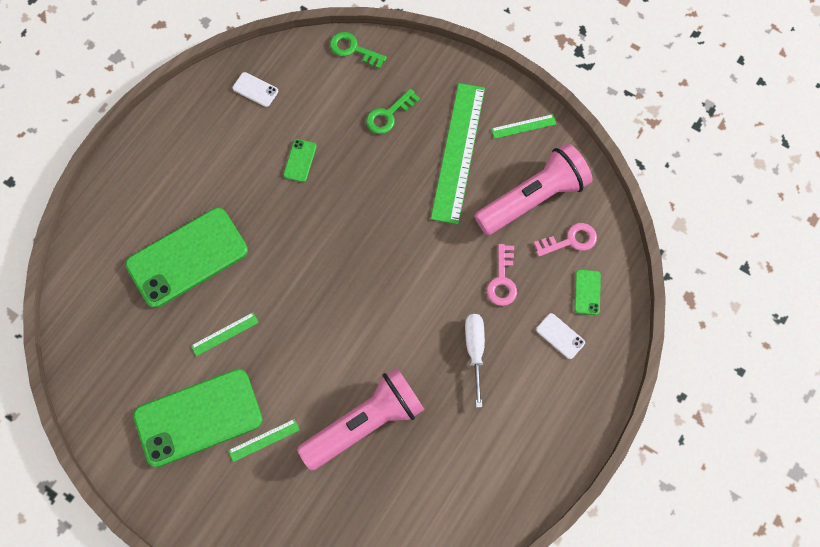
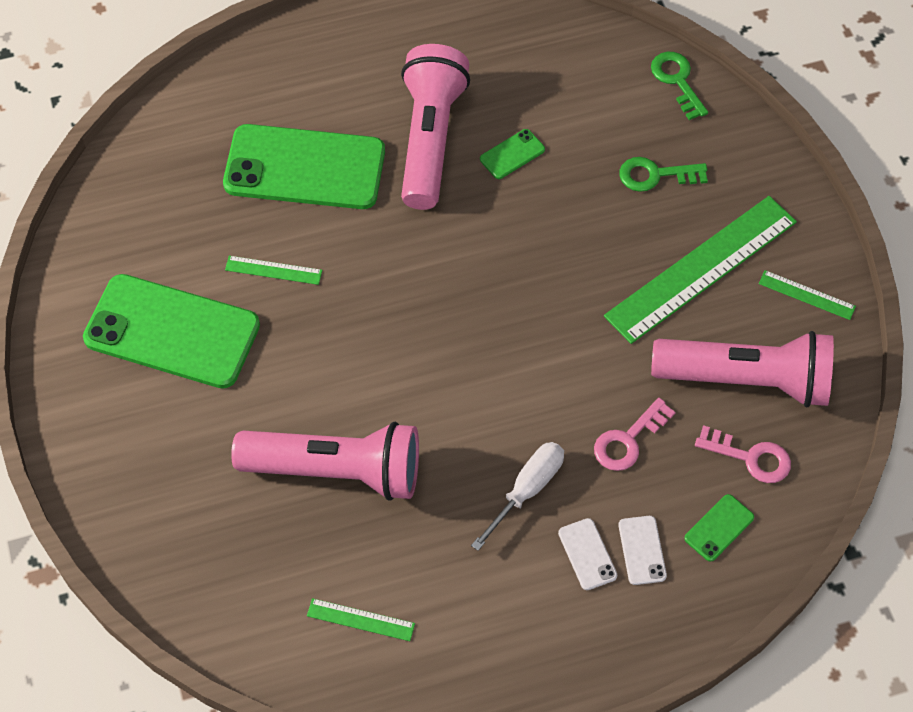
camera: 40 degrees right, 10 degrees down
(245, 186) = (429, 139): none -> pink flashlight
(255, 89) = (529, 51): white phone -> white phone (587, 554)
(264, 440) = (216, 405): green ruler -> green ruler (360, 620)

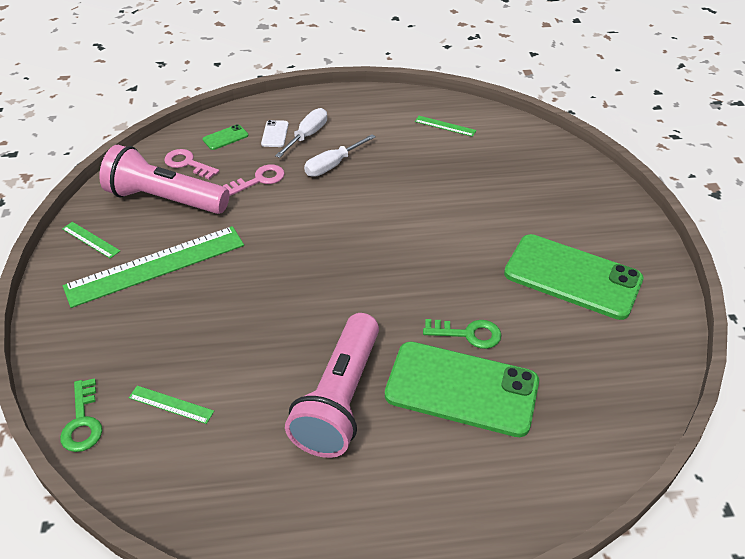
camera: 170 degrees left, 15 degrees down
(273, 270) = (492, 308): green ruler -> green ruler (171, 404)
(337, 470) = (452, 187): pink flashlight -> none
(512, 154) = (268, 373): green phone -> none
(587, 554) = (307, 136): white phone -> white screwdriver
(656, 175) = (152, 338): green key -> green key (468, 334)

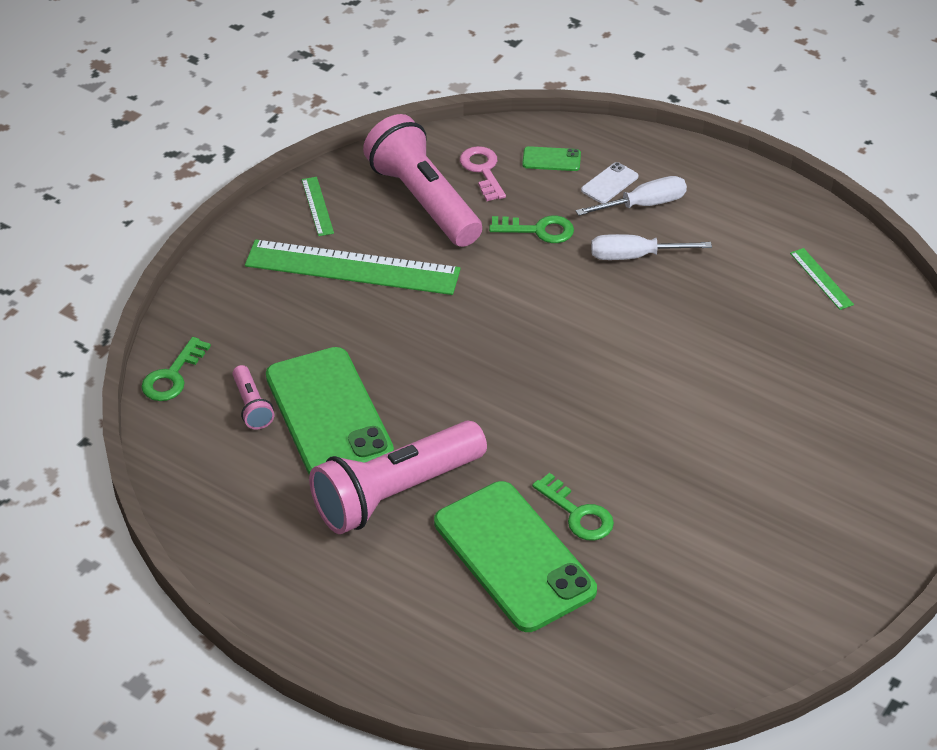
camera: 40 degrees right, 0 degrees up
(171, 404) = (252, 406): green ruler -> pink flashlight
(259, 180) = (538, 230): pink key -> green key
(572, 276) = (758, 529): green phone -> green phone (329, 414)

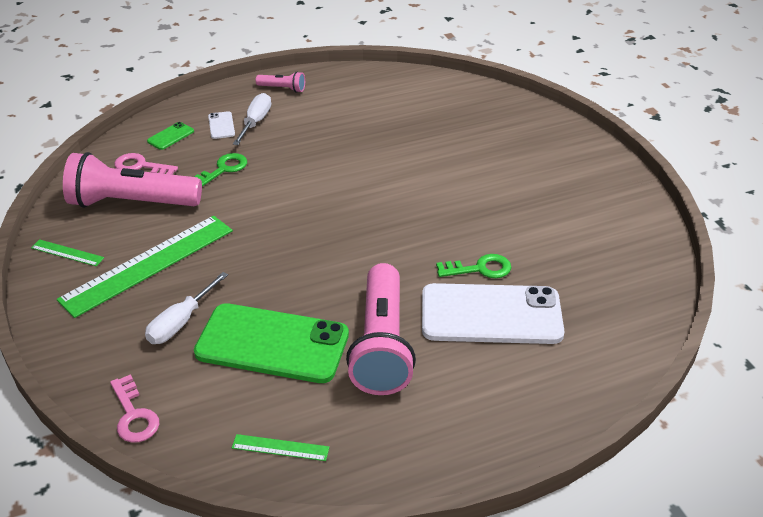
camera: 55 degrees left, 5 degrees down
(172, 376) = (133, 415): green key -> pink key
(252, 406) = (218, 382): pink flashlight -> pink flashlight (283, 89)
(514, 556) = (491, 314): green phone -> white phone
(635, 256) = (292, 145): white screwdriver -> white screwdriver (181, 322)
(821, 278) = (389, 94): green ruler -> green ruler (280, 447)

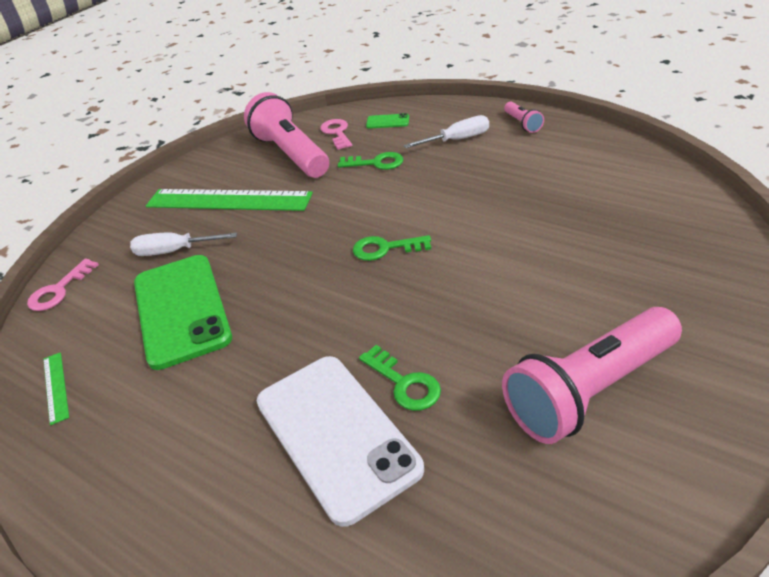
camera: 60 degrees right, 0 degrees up
(67, 253) = (212, 165): green ruler -> none
(221, 125) = (431, 130): white phone -> none
(339, 215) = (386, 248): none -> green key
(382, 345) = (226, 376): pink flashlight -> pink flashlight (590, 390)

